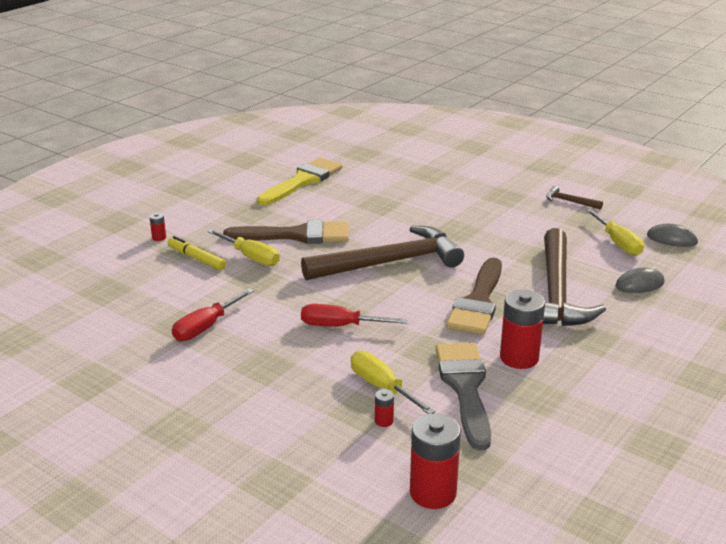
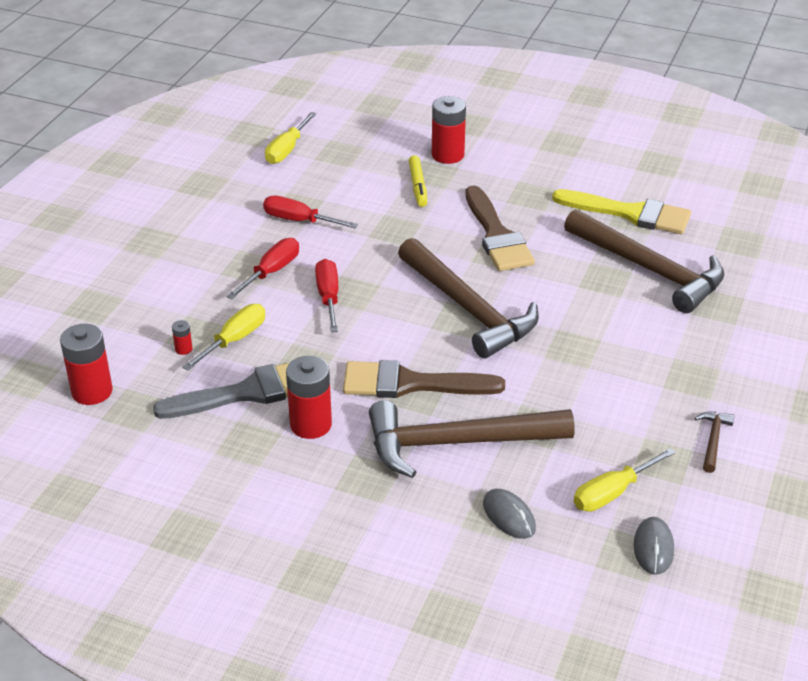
camera: 75 degrees right, 10 degrees up
(159, 238) = (447, 155): red battery -> red battery, size x2.26
(196, 258) = (418, 186): yellow marker -> yellow marker turned 150 degrees clockwise
(251, 257) = (436, 217): yellow screwdriver -> yellow screwdriver (287, 150)
(282, 353) = (271, 272): none -> red screwdriver
(377, 187) = (649, 270): none -> brown hammer

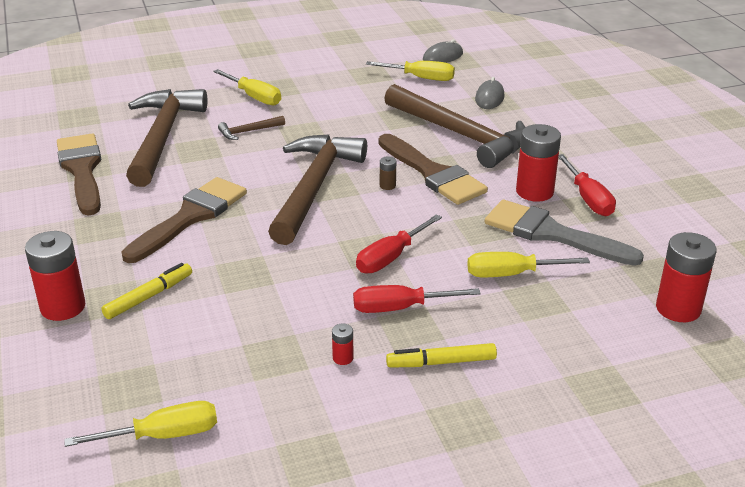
camera: 130 degrees left, 5 degrees down
(183, 349) = (562, 293): red battery -> red battery (343, 358)
(203, 260) = (441, 362): none -> yellow marker
(299, 220) = (298, 339): red screwdriver -> red screwdriver (588, 199)
(424, 348) = (387, 185): none -> brown battery
(630, 213) = (82, 170): yellow brush -> brown brush
(683, 353) = (254, 97): none -> yellow screwdriver
(713, 440) = (329, 66): brown hammer -> brown hammer (248, 131)

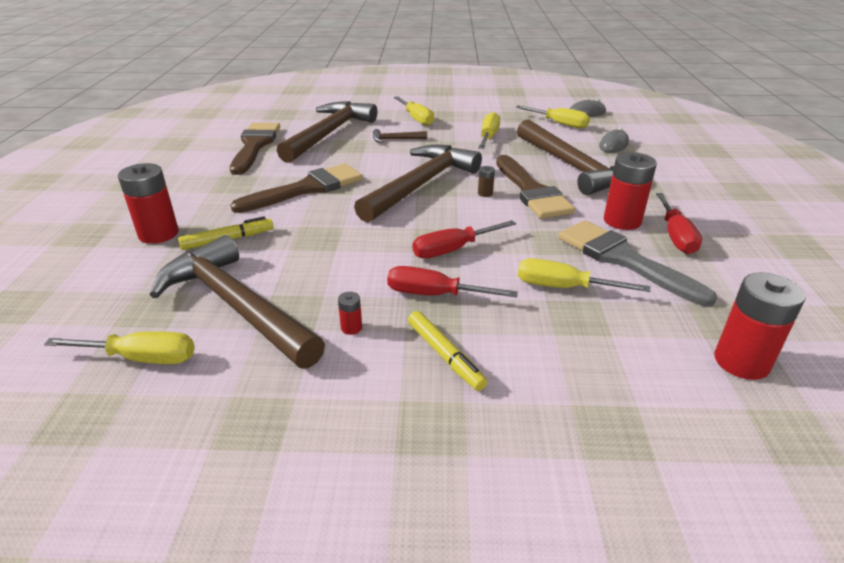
camera: 20 degrees right, 0 degrees up
(215, 363) = (236, 305): none -> brown hammer
(352, 110) = (488, 137): none -> yellow screwdriver
(441, 362) = (445, 355): yellow marker -> yellow marker turned 135 degrees counterclockwise

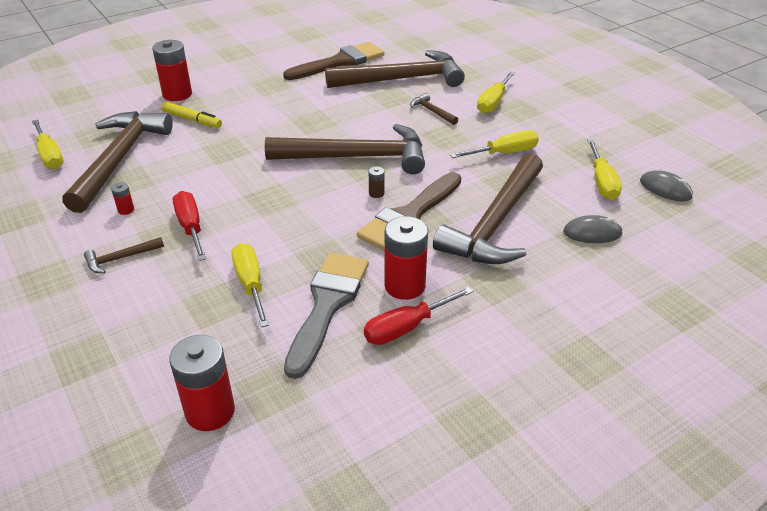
camera: 55 degrees right, 5 degrees up
(307, 189) = (293, 114): brown brush -> none
(445, 355) = (120, 258): yellow marker -> brown hammer
(453, 250) = (262, 212): red screwdriver -> none

